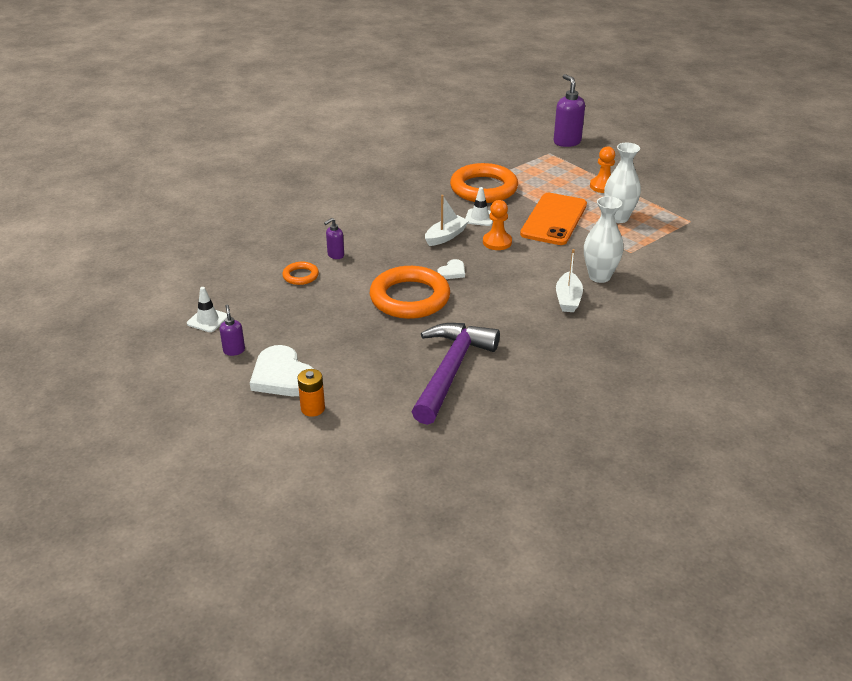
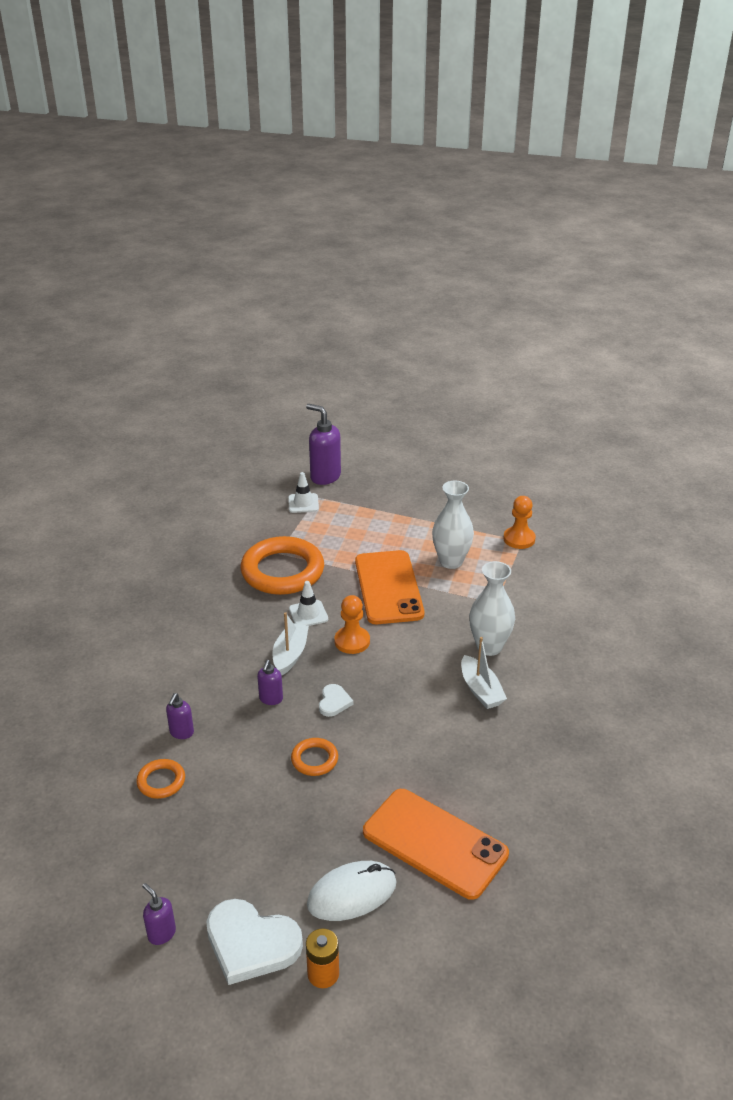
camera: 30 degrees left, 0 degrees up
(207, 320) = (91, 902): white traffic cone -> white traffic cone (303, 503)
(369, 376) = (352, 894): none -> white mouse
(410, 256) = (271, 699): none -> purple soap dispenser
(410, 298) = (314, 759): orange ring -> orange ring, size x0.46
(451, 371) = (434, 843): purple hammer -> orange phone
(603, 186) = (405, 525): orange pawn -> orange pawn (519, 539)

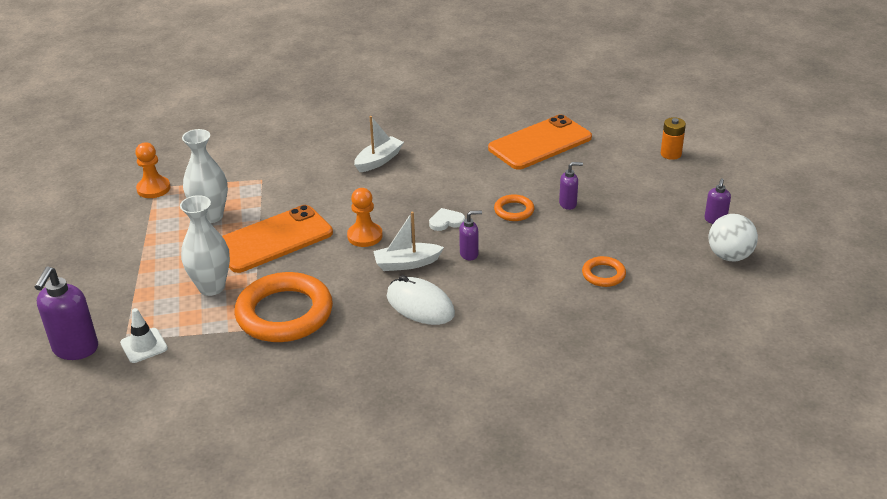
camera: 115 degrees left, 0 degrees up
(96, 906) = (729, 256): none -> white ball
(181, 733) = (547, 286): purple soap dispenser -> purple soap dispenser (568, 204)
(251, 943) = (682, 184): white heart -> none
(308, 614) = (343, 273): white traffic cone -> none
(352, 894) = (608, 161): white mouse -> white mouse (420, 305)
(434, 843) = (540, 143): orange phone -> orange phone turned 45 degrees clockwise
(489, 647) = (324, 168): white vase -> white vase (211, 287)

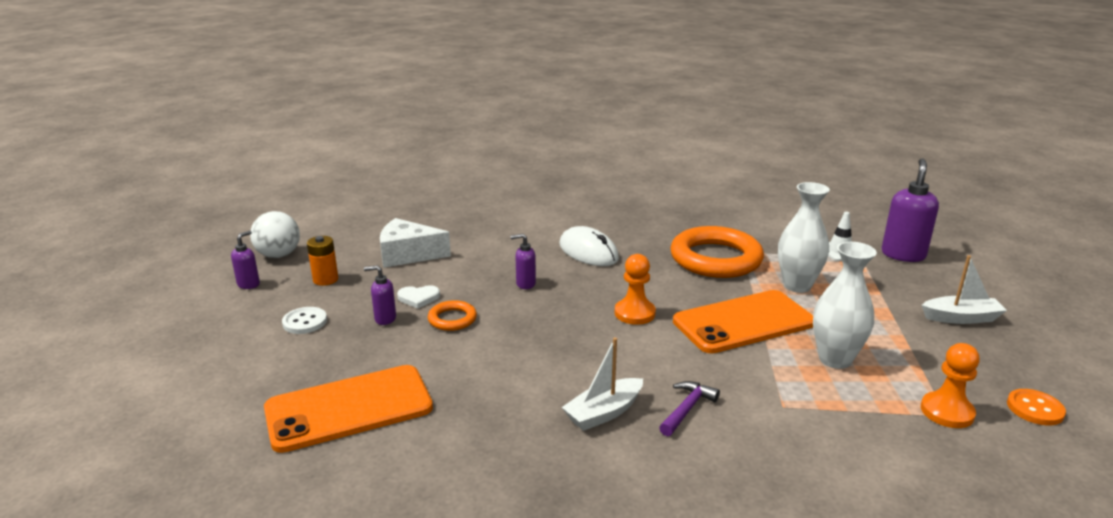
camera: 170 degrees left, 10 degrees down
(91, 198) = (1035, 409): none -> orange button
(325, 169) = (687, 409): none -> purple hammer
(407, 263) = (593, 283): white boat -> white boat (961, 318)
(446, 221) = (536, 317): white heart -> white heart (418, 298)
(603, 274) = (408, 255): orange ring -> white cheese
(628, 193) = (305, 322): none -> white button
(671, 154) = (192, 364): orange battery -> orange battery (325, 279)

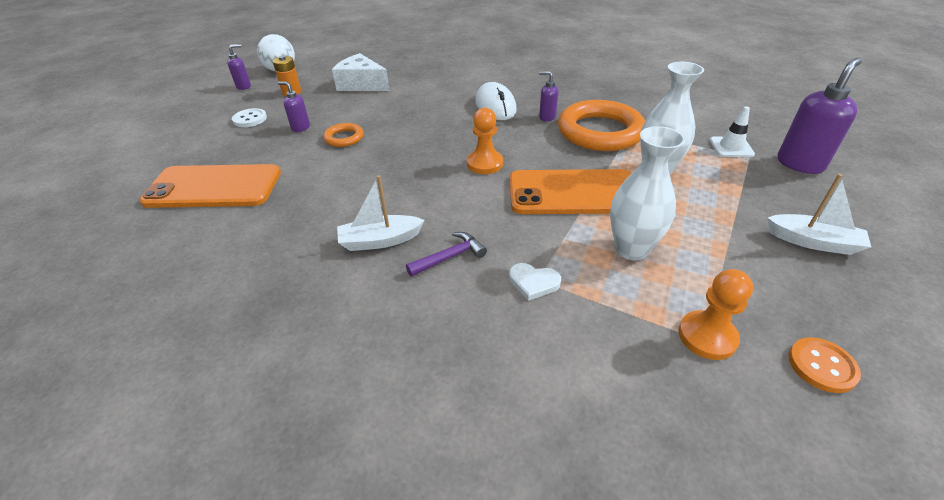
camera: 25 degrees right, 15 degrees up
(418, 298) = (337, 117): white heart -> white heart (533, 282)
(525, 284) = (422, 122): purple soap dispenser -> purple soap dispenser (546, 117)

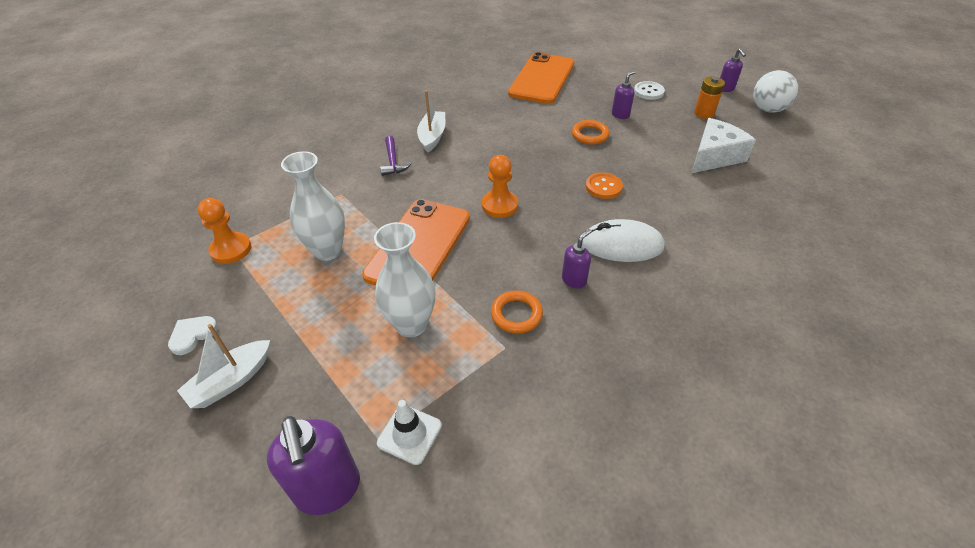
camera: 110 degrees right, 5 degrees up
(533, 282) = (340, 190): white heart -> white heart (192, 335)
(600, 132) = (516, 314): orange ring -> orange ring, size x0.46
(821, 366) = (162, 291): orange button -> orange button (603, 187)

